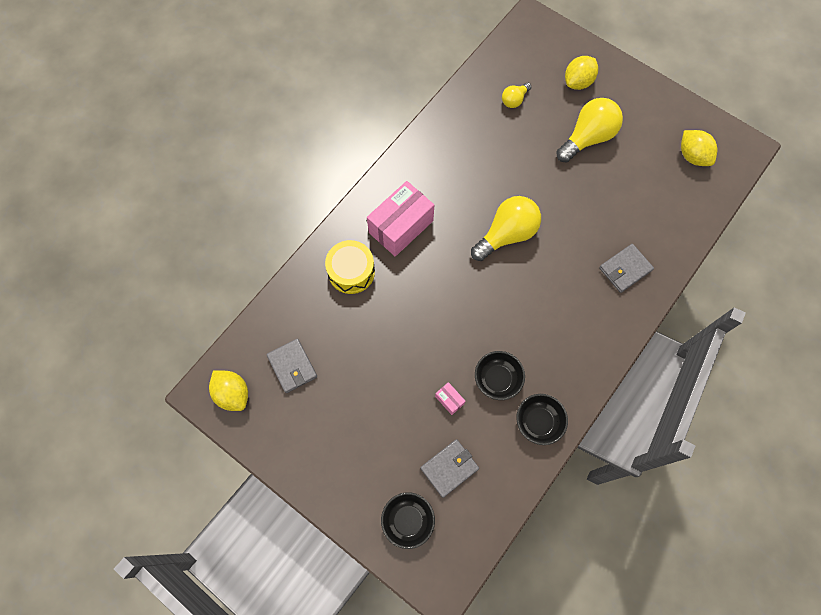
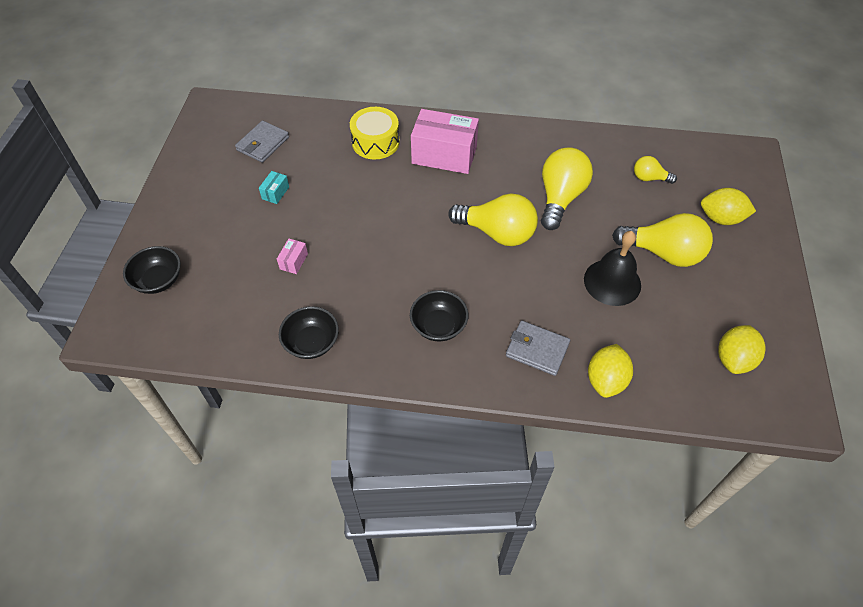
camera: 60 degrees right, 15 degrees down
(233, 394) = (218, 120): yellow lemon -> yellow lemon (606, 380)
(362, 381) = (275, 193): none -> turquoise box
(449, 468) = (225, 290): grey wallet -> none
(497, 171) = (560, 198): none -> yellow light bulb
(497, 379) = (337, 289): black bowl -> black bowl (438, 326)
(594, 186) = (612, 282): none -> black bell

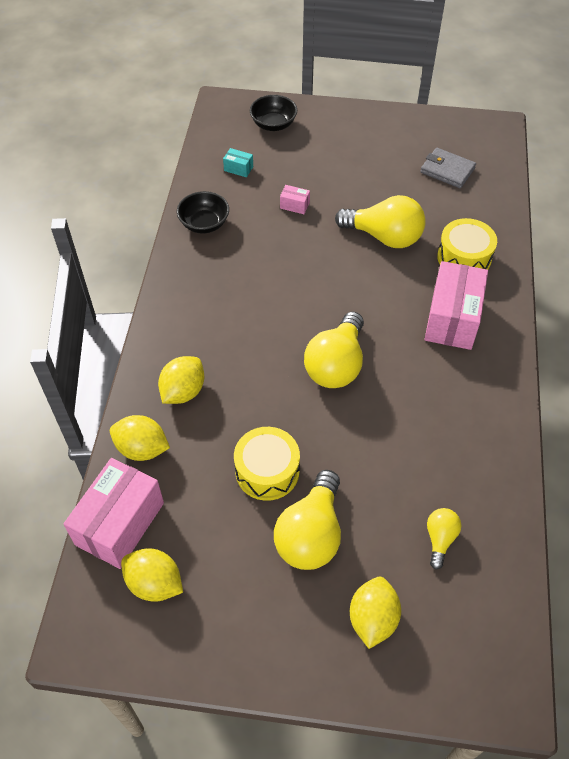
camera: 90 degrees right, 0 degrees up
(275, 193) = (380, 185): turquoise box -> turquoise box (238, 168)
(438, 326) = (216, 312): black bowl -> none
(537, 350) = (183, 391): grey wallet -> yellow lemon
(560, 198) = (395, 431): yellow light bulb -> yellow light bulb (384, 237)
(612, 282) = (267, 471): black bell -> yellow drum
(686, 391) = (120, 523): none -> pink box

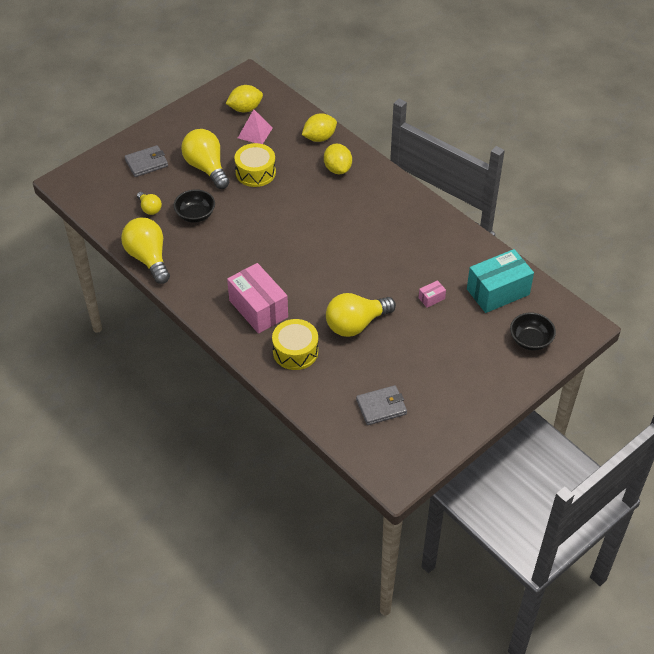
camera: 130 degrees right, 5 degrees down
(120, 523) = (287, 112): pink box -> none
(194, 530) = (255, 133): none -> pink pyramid
(204, 224) = (459, 245): black bowl -> black bowl (195, 215)
(238, 168) = (498, 292): turquoise box -> turquoise box, size x2.38
(336, 365) = (286, 236): yellow light bulb -> yellow light bulb (148, 258)
(372, 619) = (146, 163): yellow lemon -> grey wallet

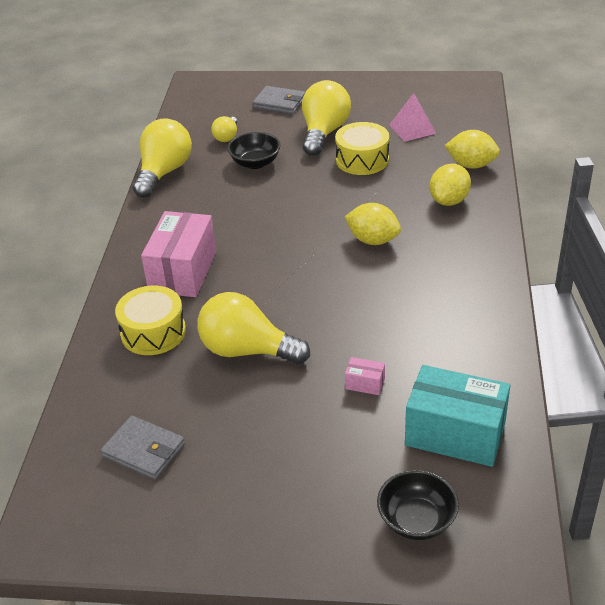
camera: 50 degrees right, 10 degrees down
(245, 109) = (433, 106): yellow lemon -> yellow lemon (373, 240)

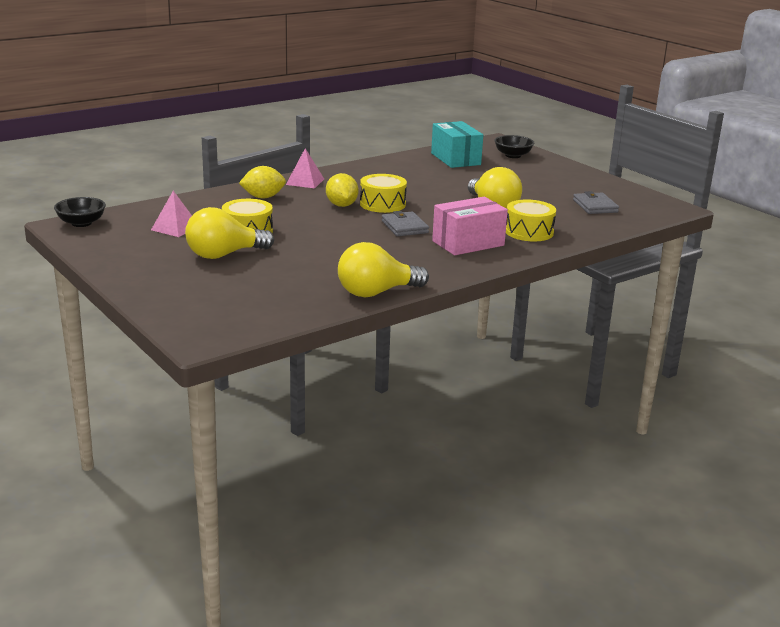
camera: 135 degrees left, 15 degrees down
(227, 137) = (284, 288): yellow light bulb -> none
(255, 163) = (307, 264): black bowl -> black bowl (81, 223)
(279, 103) = (193, 287): grey wallet -> grey wallet (404, 227)
(346, 270) = (382, 204): none -> yellow drum
(365, 384) = (461, 179): pink box -> none
(471, 165) = (206, 201): yellow lemon -> none
(476, 248) = (305, 181): none -> pink pyramid

